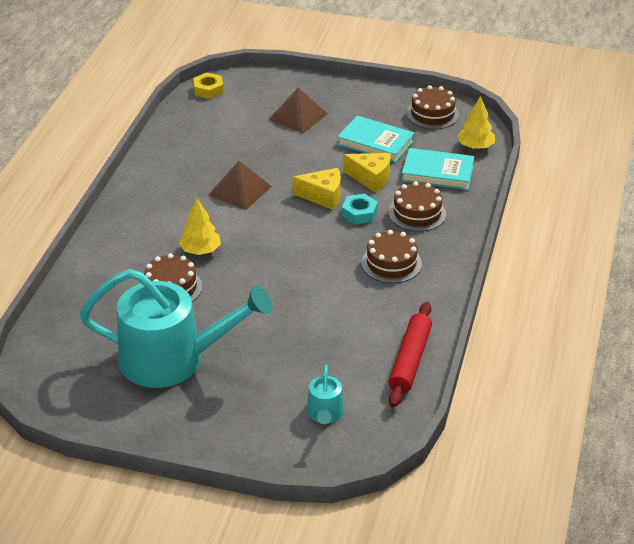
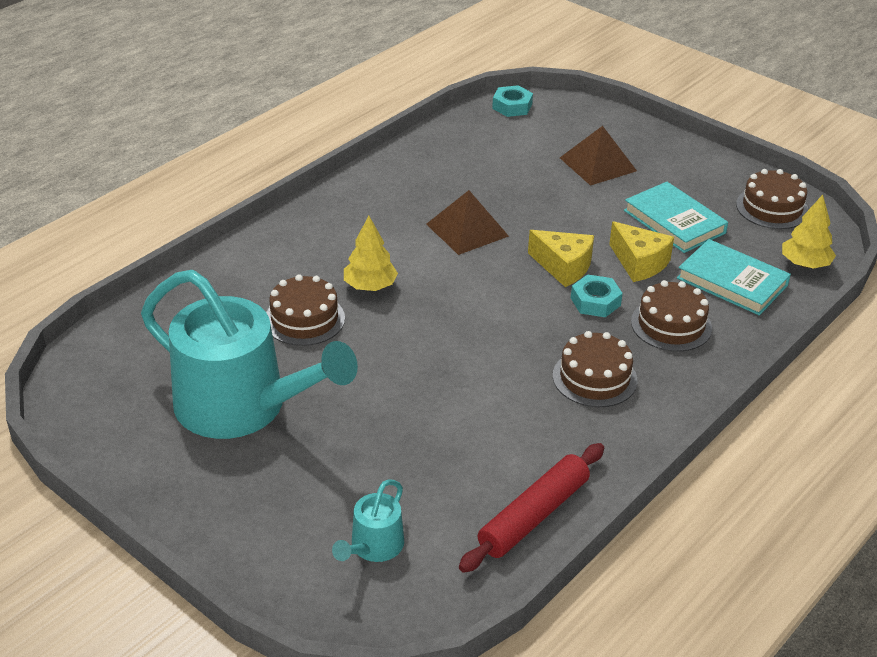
camera: 25 degrees right, 0 degrees up
(208, 90) = (512, 106): yellow nut -> turquoise nut

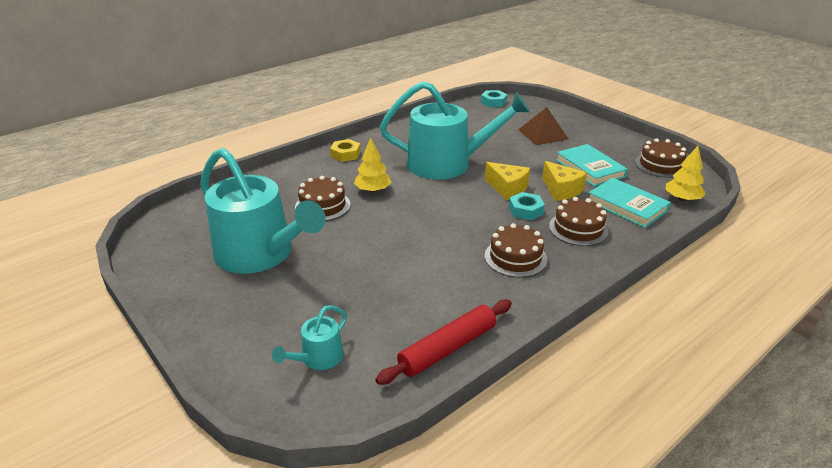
camera: 10 degrees right, 5 degrees down
(309, 225) = (345, 154): none -> yellow nut
(467, 230) = (447, 163): brown pyramid -> turquoise watering can

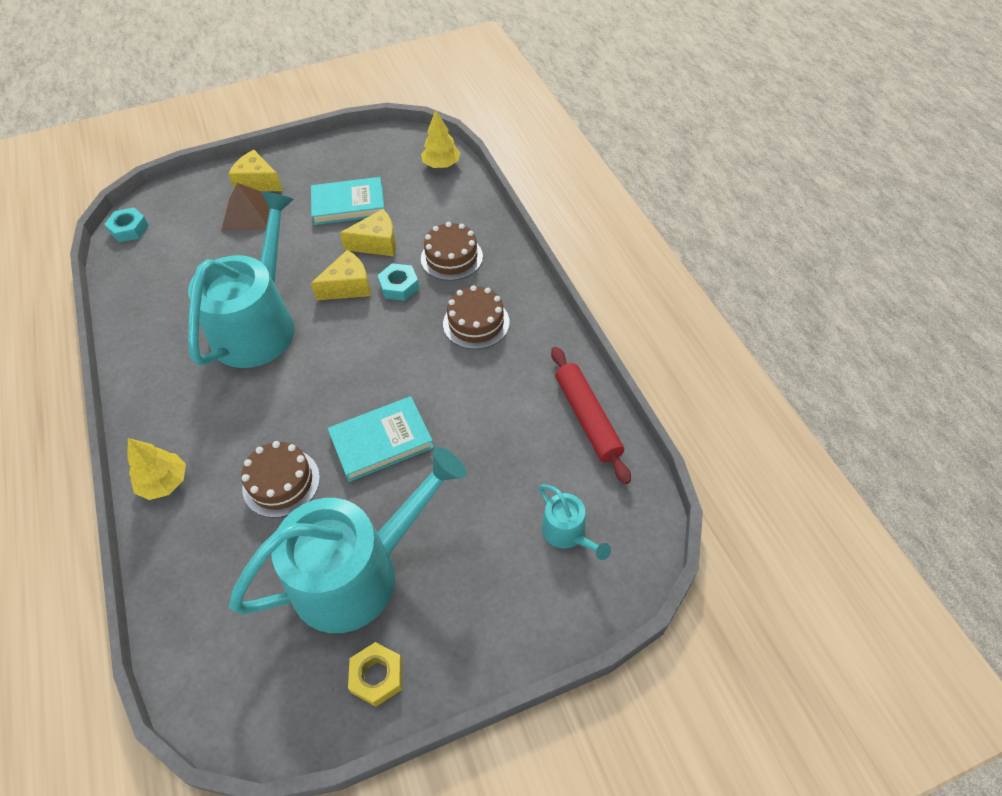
camera: 70 degrees left, 20 degrees up
(345, 154) = (159, 430): yellow nut -> yellow nut (377, 676)
(373, 190) = (275, 418): yellow tree -> yellow tree (164, 482)
(575, 129) = (257, 182): none -> yellow cheese
(627, 206) = (432, 207): turquoise book -> turquoise book (381, 441)
(660, 165) = (375, 151): brown cake -> none

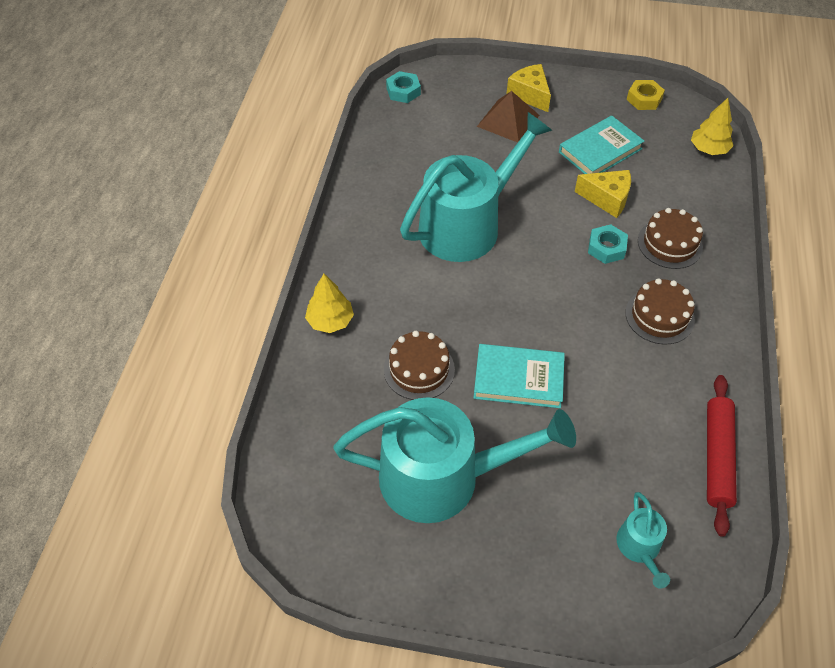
camera: 30 degrees right, 0 degrees up
(348, 205) = (600, 150): turquoise book -> turquoise book turned 60 degrees counterclockwise
(348, 286) = (560, 227): yellow cheese -> none
(377, 676) = (415, 568): yellow nut -> yellow nut (644, 99)

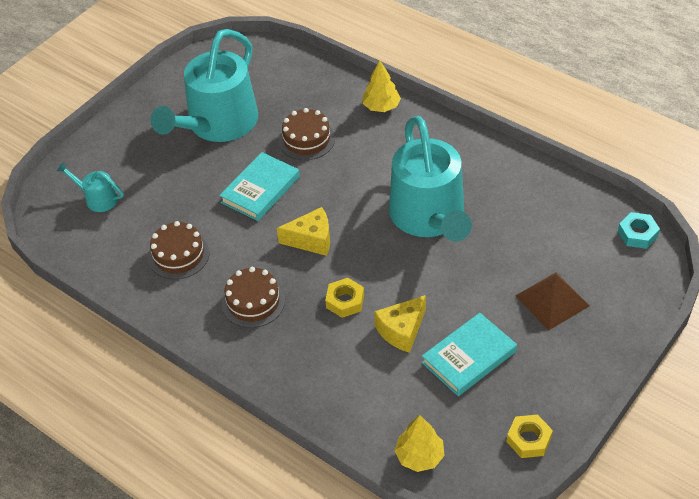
camera: 120 degrees right, 5 degrees down
(529, 95) = (585, 336): yellow cheese -> yellow cheese (311, 240)
(600, 150) = (469, 357): turquoise book -> turquoise book turned 60 degrees clockwise
(606, 248) = (345, 301): turquoise nut -> yellow nut
(670, 244) = (320, 351): brown cake -> brown cake (178, 255)
(717, 457) = (118, 272): red rolling pin -> none

